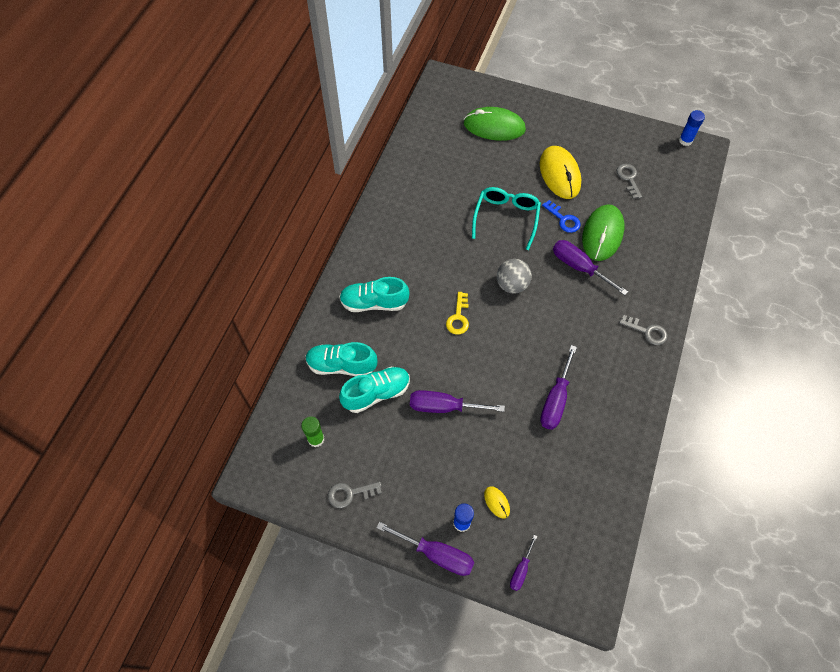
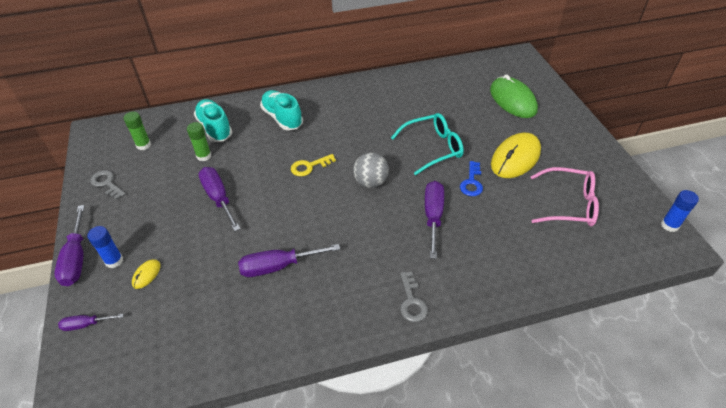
camera: 55 degrees right, 15 degrees down
(376, 393) = (204, 156): turquoise shoe -> green glue stick
(602, 234) = (486, 215): green mouse -> none
(628, 179) = (569, 204): grey key -> pink glasses

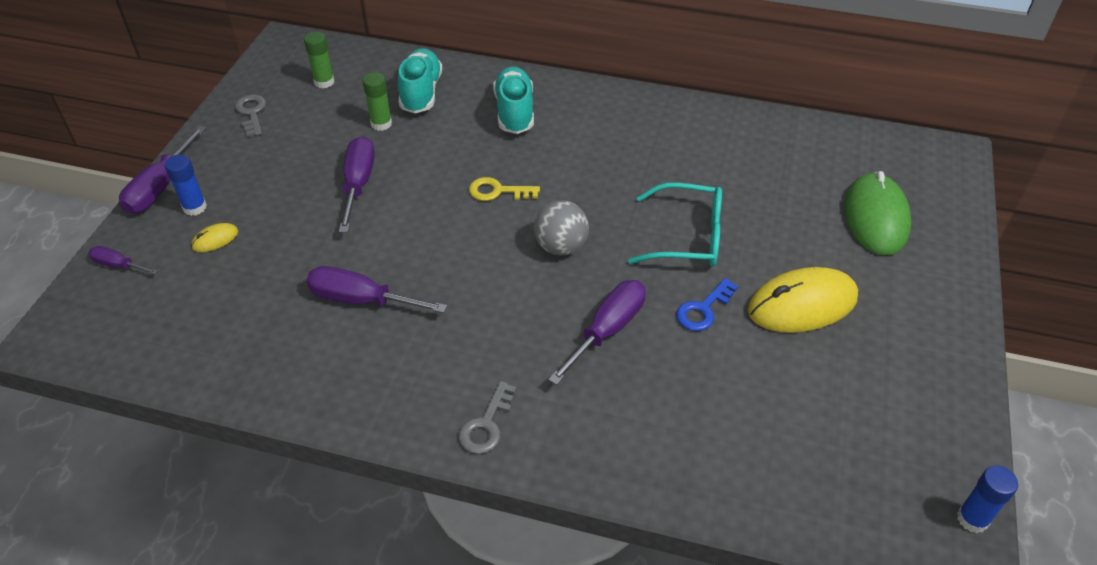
camera: 30 degrees right, 0 degrees up
(569, 204) = (827, 409): pink glasses -> none

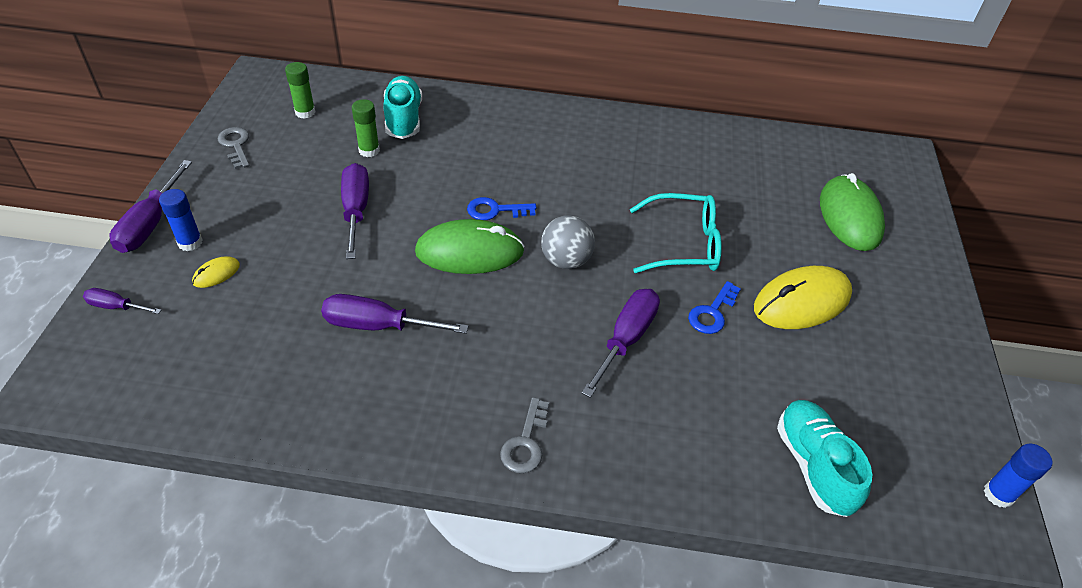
camera: 10 degrees left, 0 degrees up
(464, 232) = (469, 252): none -> green mouse
(498, 191) = (495, 210): yellow key -> blue key
(514, 112) = (498, 134): turquoise shoe -> turquoise shoe (813, 465)

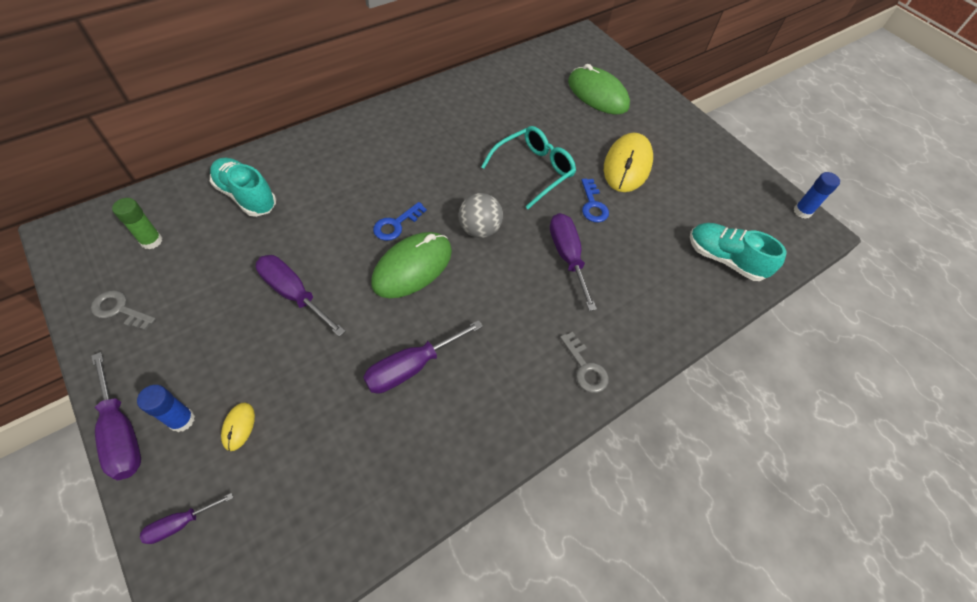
camera: 45 degrees left, 10 degrees up
(369, 150) = (248, 239): green glue stick -> none

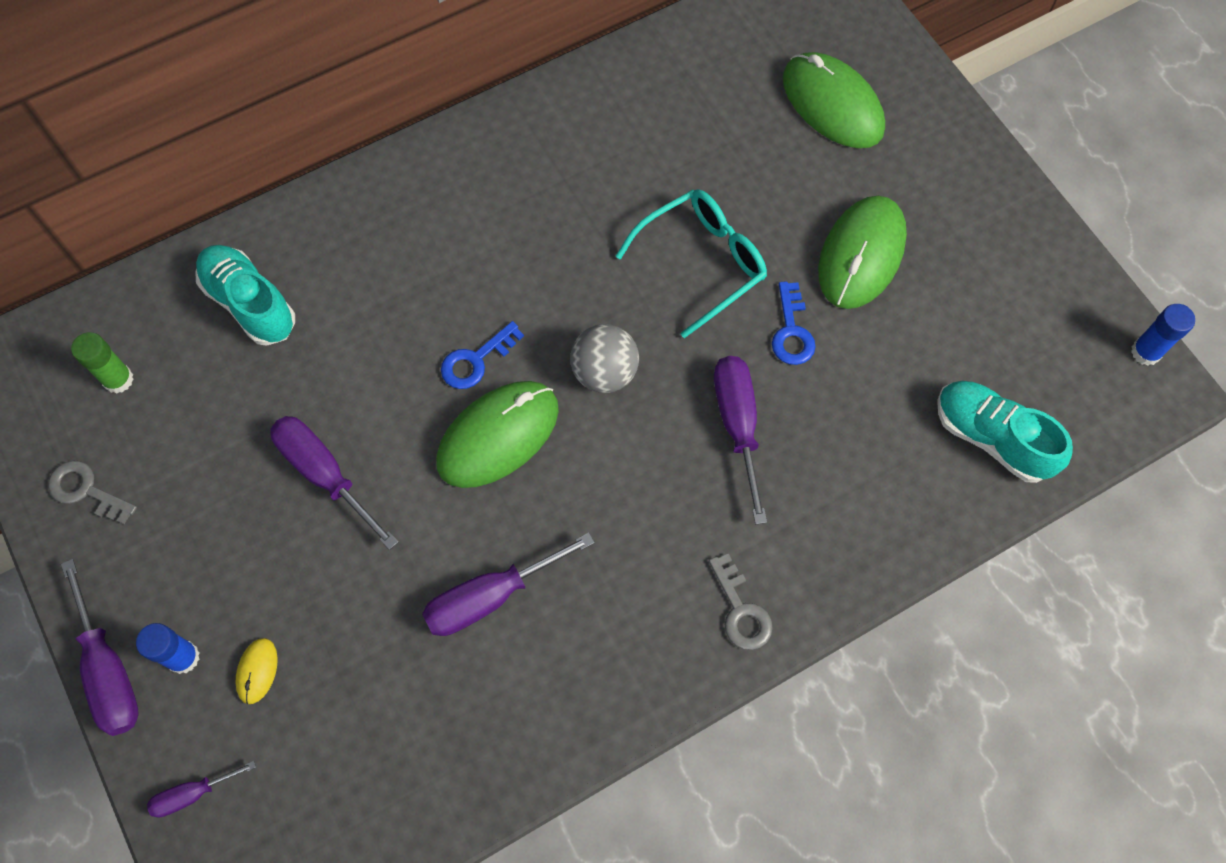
camera: 10 degrees right, 10 degrees up
(627, 165) = (861, 254): yellow mouse -> green mouse

